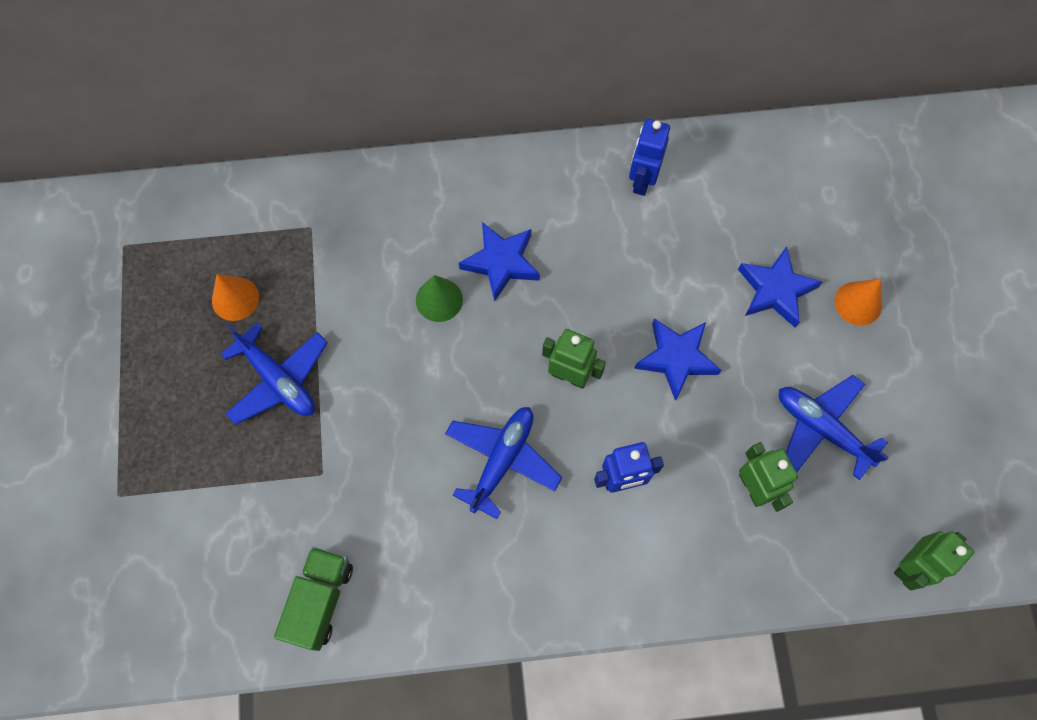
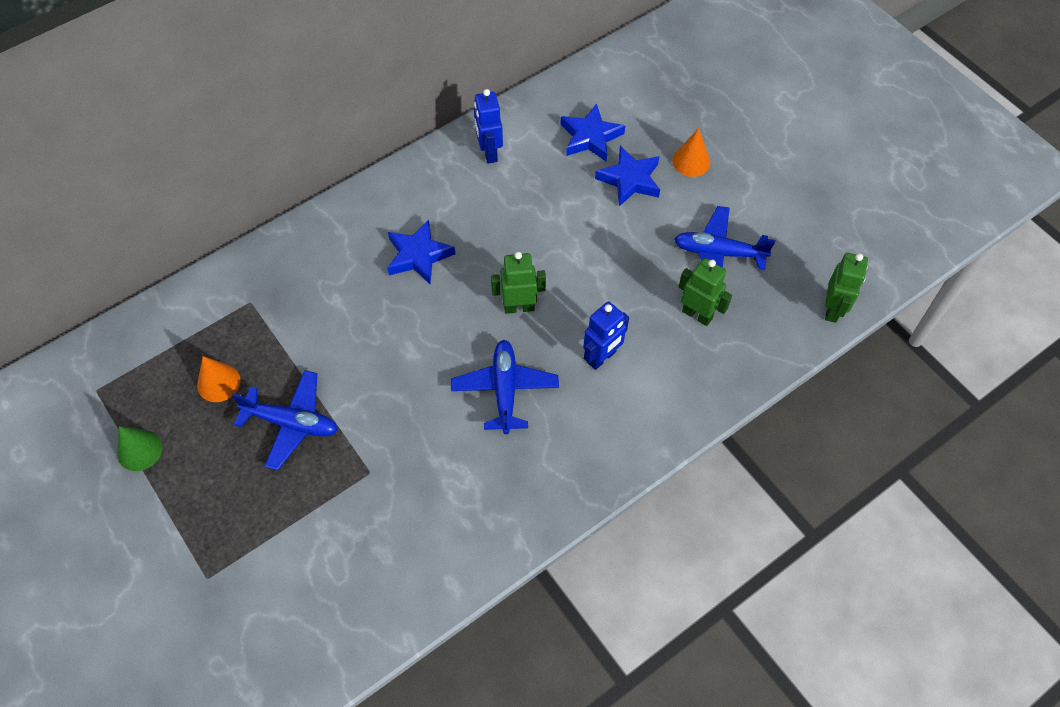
camera: 30 degrees left, 10 degrees down
(320, 600) = (425, 563): green truck -> none
(439, 299) = (386, 304): green cone -> green cone (139, 450)
(676, 358) = (589, 257): blue star -> blue star (590, 137)

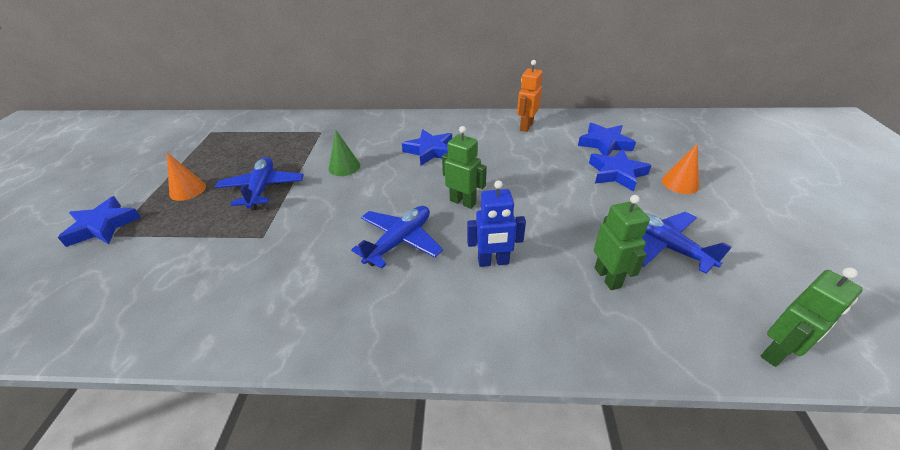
camera: 40 degrees right, 20 degrees down
(139, 450) = (187, 162): green cone -> green cone (344, 167)
(178, 579) = (103, 226): none -> blue star
(218, 382) = (259, 154): orange cone -> orange cone (188, 190)
(292, 423) = (262, 188): blue plane -> blue plane turned 150 degrees counterclockwise
(489, 152) = (526, 126): blue robot -> orange robot

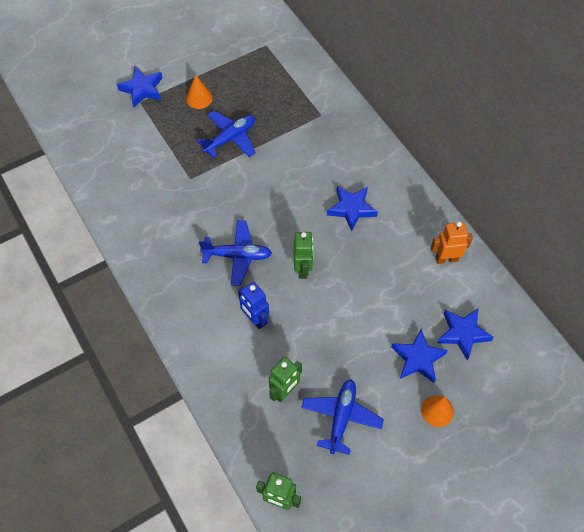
camera: 55 degrees right, 20 degrees up
(344, 167) = (289, 167): green cone -> none

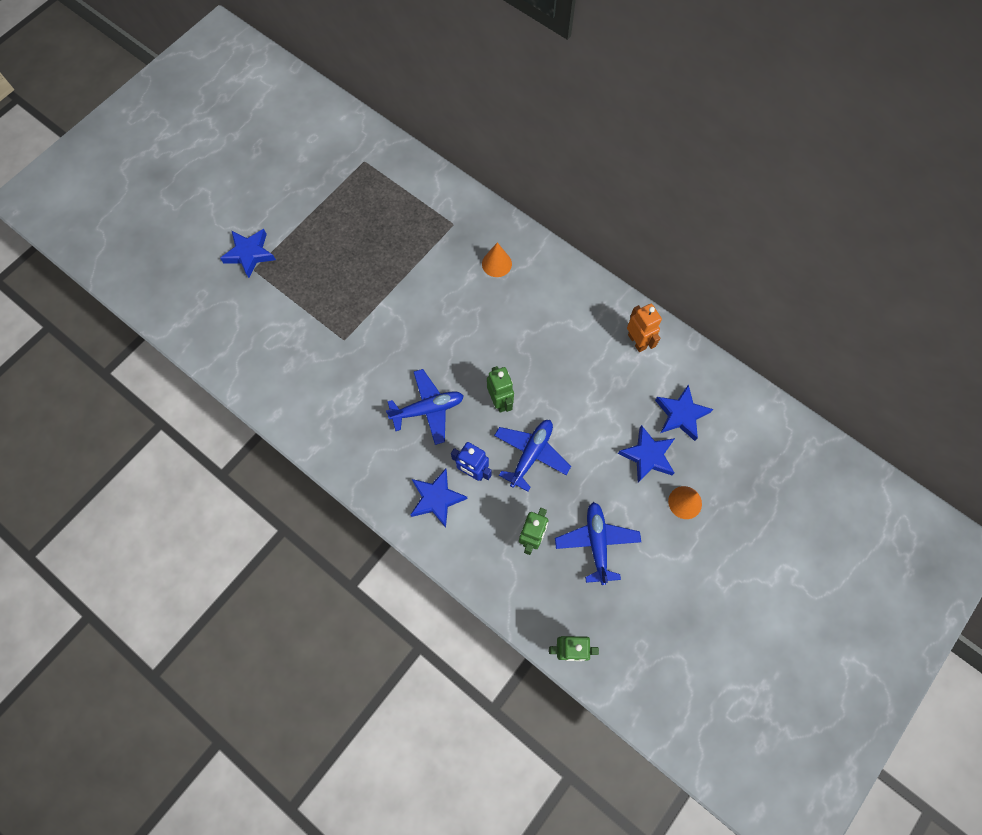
camera: 20 degrees left, 10 degrees up
(199, 98) = (316, 245): orange cone -> orange cone (496, 263)
(230, 138) = (368, 281): blue plane -> blue plane (531, 454)
(351, 209) = (524, 319): blue star -> blue star (436, 498)
(446, 259) = (637, 341): orange robot -> orange robot turned 90 degrees clockwise

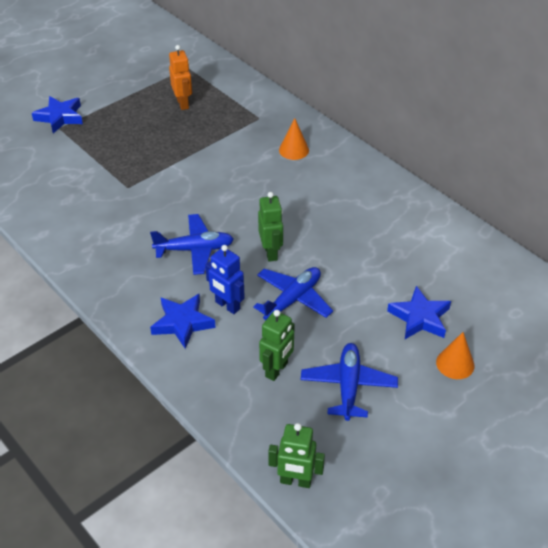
camera: 10 degrees right, 25 degrees down
(637, 341) = (425, 224): orange robot -> orange robot (183, 103)
(681, 414) = (462, 288): blue star -> none

